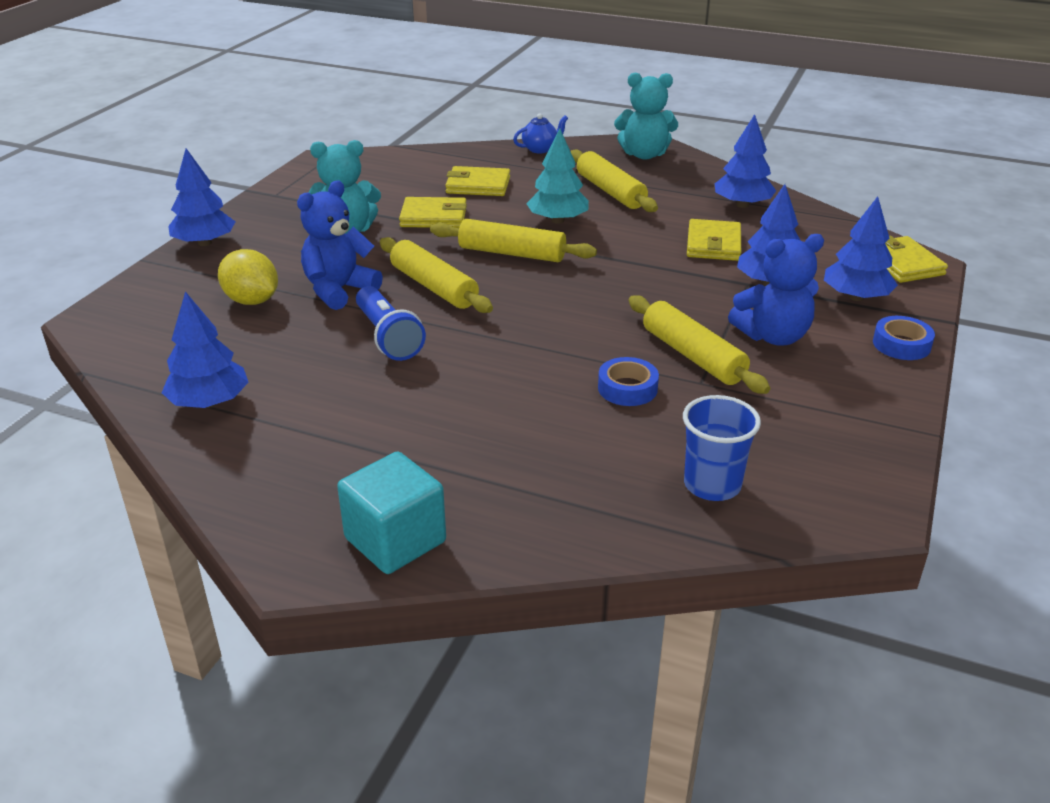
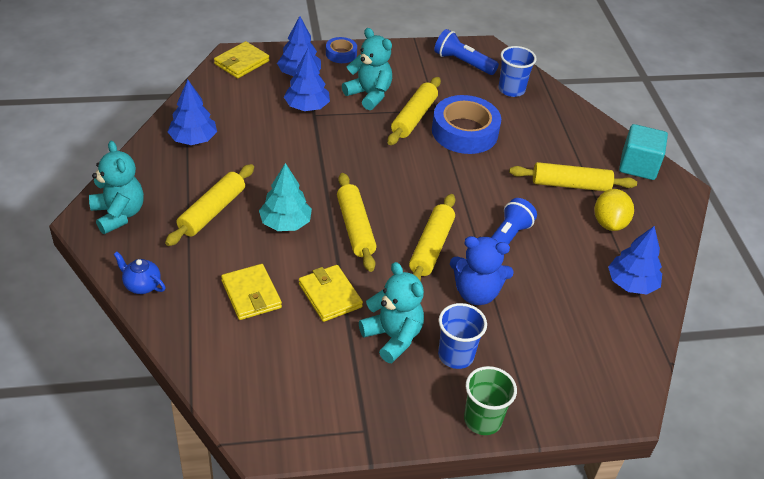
camera: 125 degrees left, 10 degrees up
(204, 243) = (482, 420): blue tree -> green cup
(252, 301) = (528, 332): yellow lemon -> yellow lemon (609, 223)
(284, 253) = (456, 355): none -> blue cup
(426, 438) = (570, 185): none -> yellow rolling pin
(627, 388) = (464, 132): blue tape -> blue tape, size x1.97
(713, 244) = (269, 139): yellow wallet -> none
(773, 336) = (369, 95): blue teddy bear -> turquoise teddy bear
(828, 460) = (462, 62): none -> blue flashlight

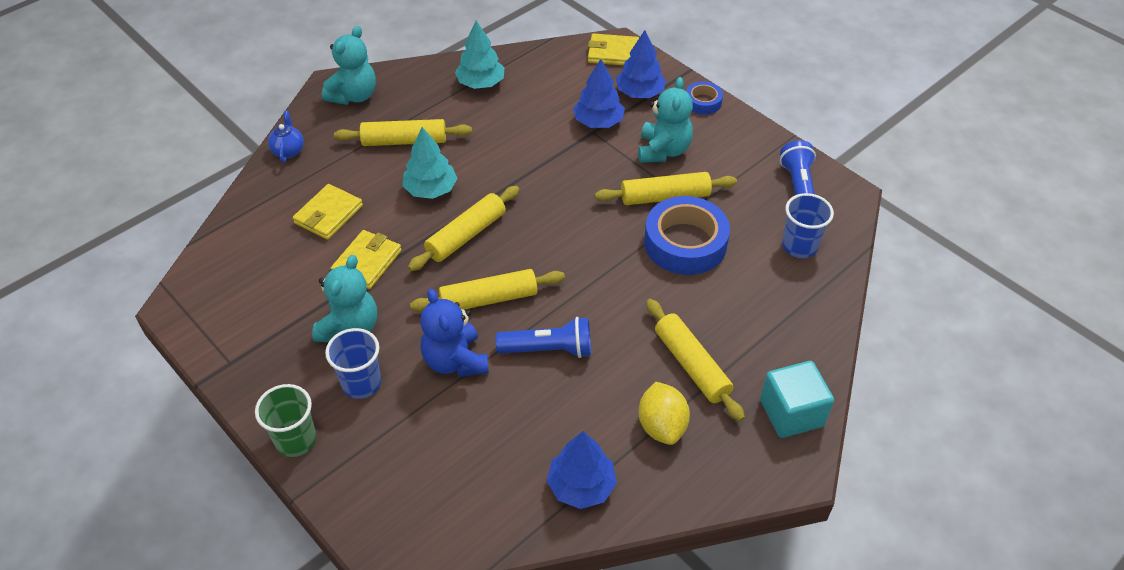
camera: 60 degrees right, 5 degrees up
(193, 139) = (481, 83): blue tree -> turquoise tree
(609, 223) = (662, 426): yellow lemon -> yellow lemon turned 75 degrees counterclockwise

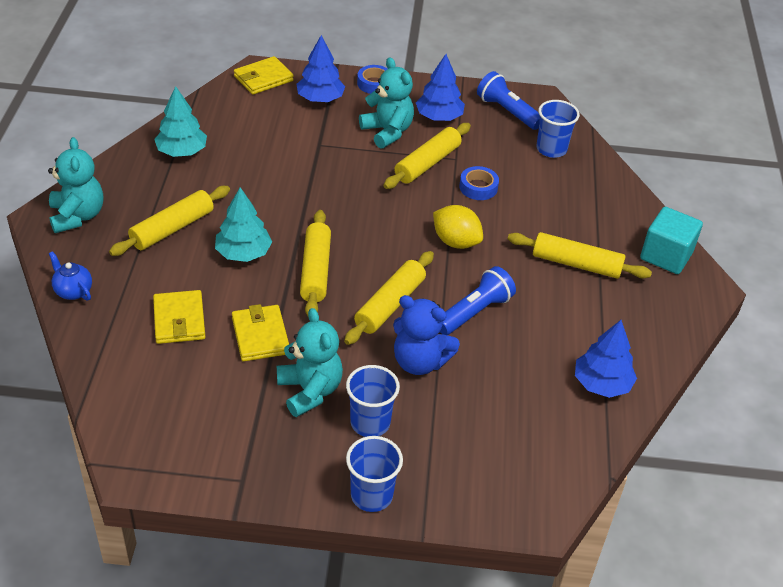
camera: 45 degrees left, 5 degrees down
(296, 440) = (371, 495): green cup -> blue cup
(598, 122) = (314, 135): blue tree -> blue tree (439, 117)
(662, 426) = (604, 313): yellow lemon -> yellow lemon (456, 242)
(685, 243) = (478, 187): blue tape -> blue tape, size x0.51

